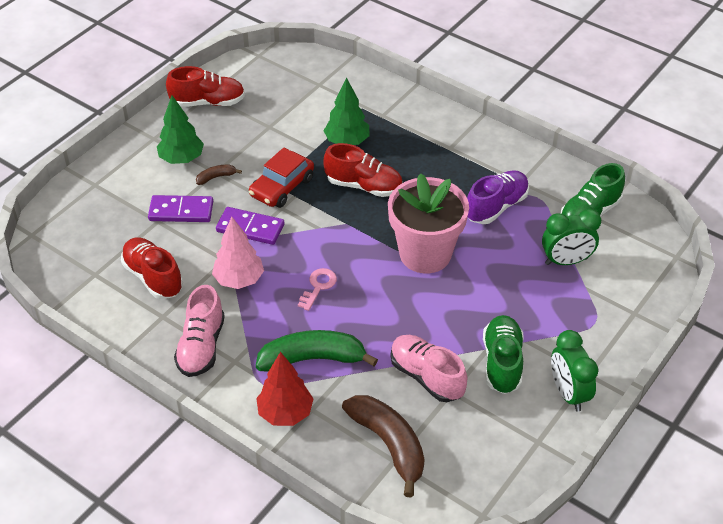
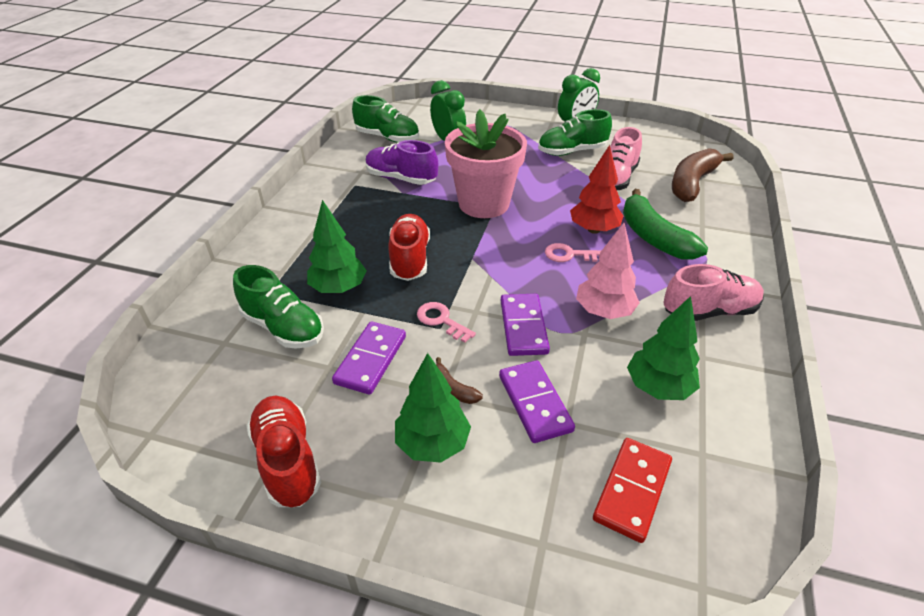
camera: 110 degrees left, 5 degrees down
(96, 231) = (632, 490): none -> red domino
(153, 277) = (658, 387): red shoe -> green tree
(264, 145) = (370, 359): none -> purple domino
(282, 187) = (441, 320): red car -> pink key
(285, 413) = (721, 237): red tree -> red tree (593, 229)
(318, 111) = (283, 327): none -> green shoe

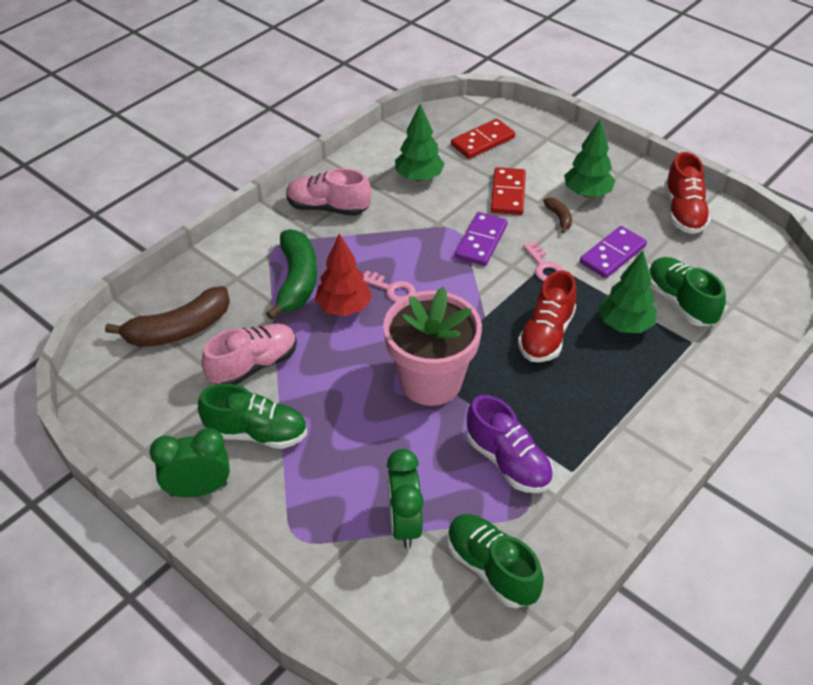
camera: 155 degrees left, 5 degrees up
(535, 403) = (508, 193): purple domino -> red domino
(604, 312) = (408, 232): pink tree -> none

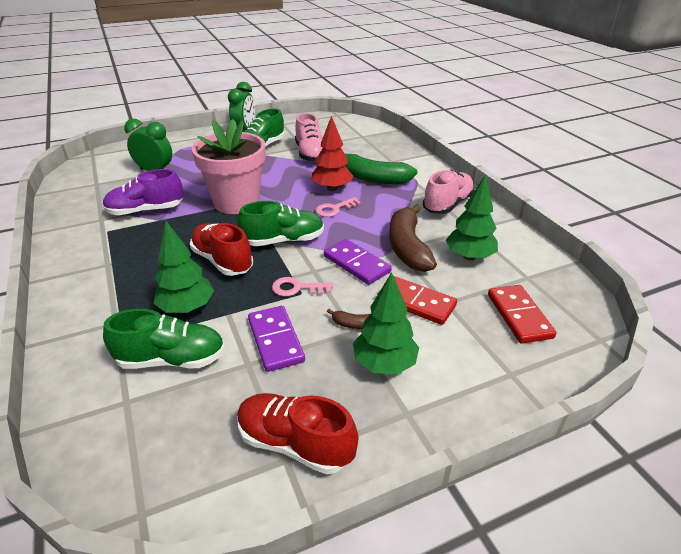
camera: 115 degrees right, 10 degrees down
(179, 330) = (359, 140): brown banana -> brown banana (407, 247)
(491, 569) = (95, 187): green shoe -> green shoe (283, 241)

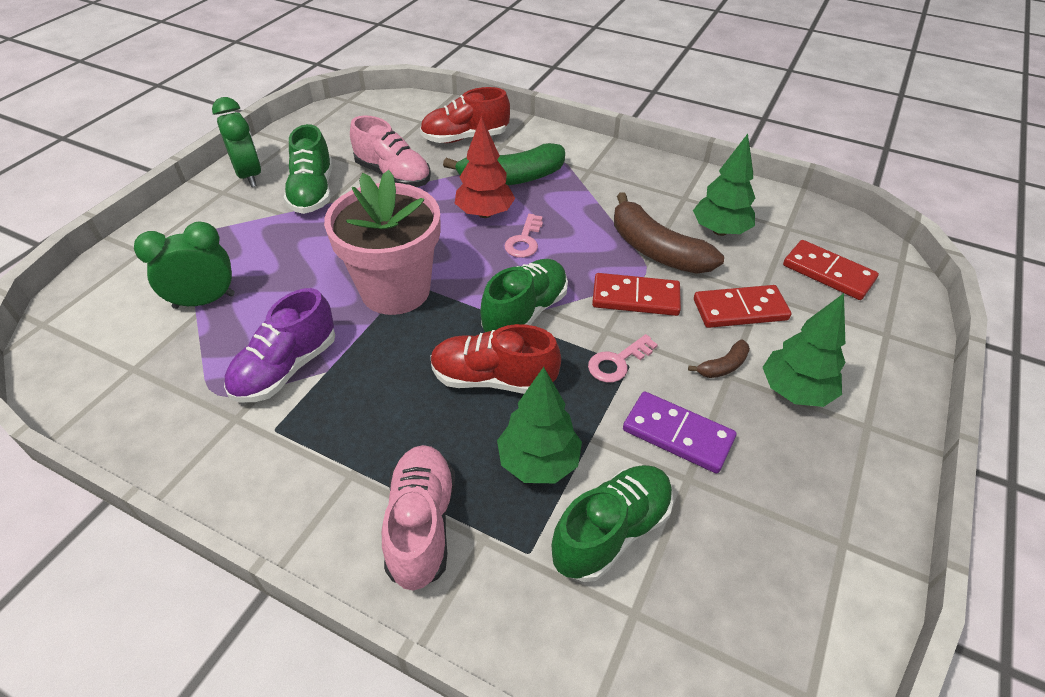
camera: 40 degrees left, 10 degrees up
(295, 444) = (831, 523): red shoe -> red shoe (465, 138)
(356, 264) = (635, 298): purple domino -> red domino
(447, 204) = (628, 177): pink shoe -> pink shoe (421, 525)

